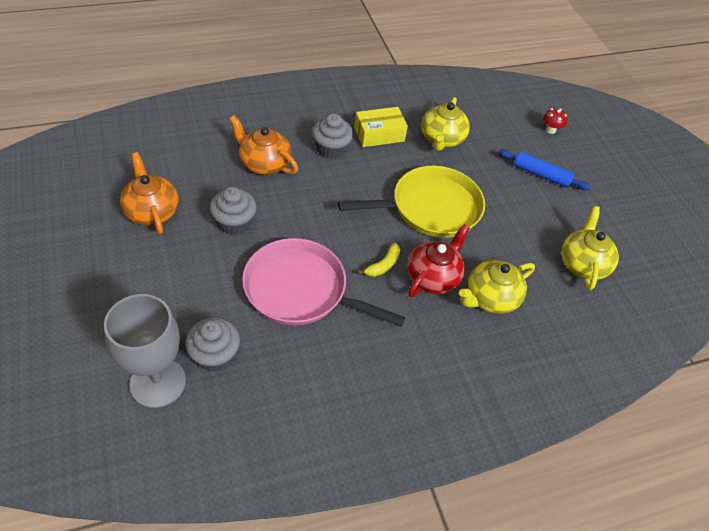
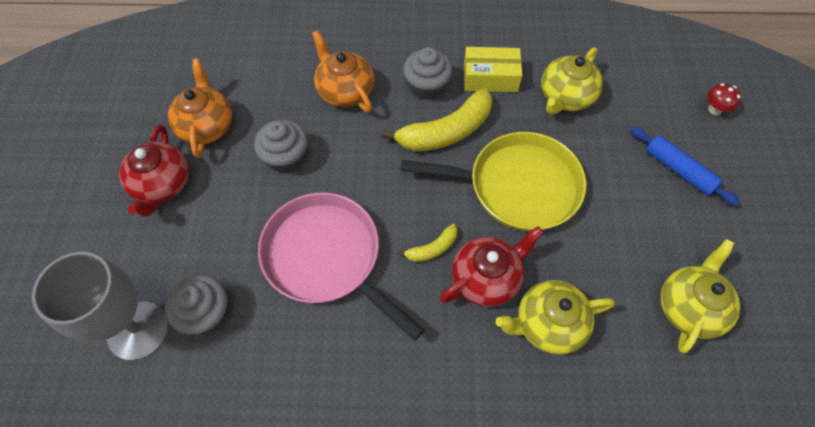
camera: 25 degrees right, 10 degrees up
(130, 265) = (162, 185): none -> red teapot
(360, 179) = (446, 132): none -> yellow banana

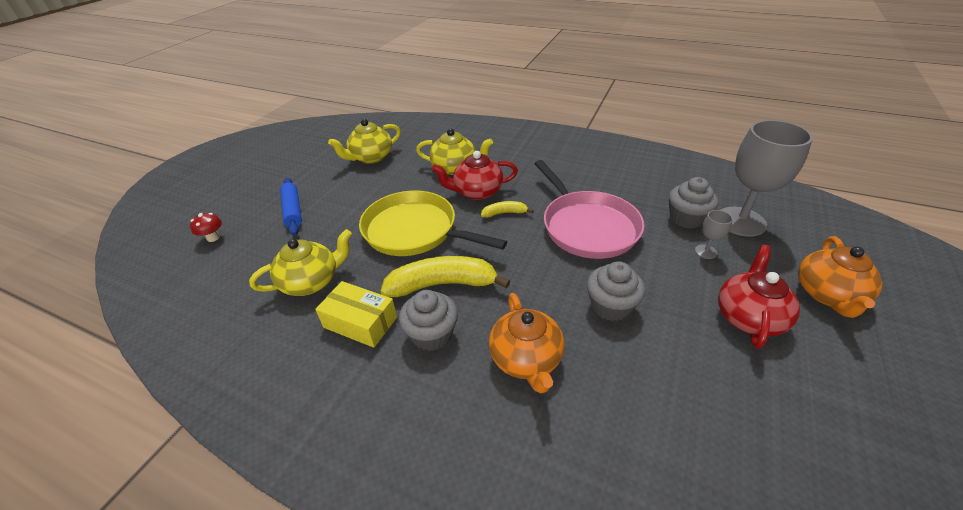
camera: 155 degrees left, 20 degrees down
(190, 259) = (706, 251): none -> grey goblet
(206, 126) = (706, 368): orange teapot -> orange teapot (828, 295)

